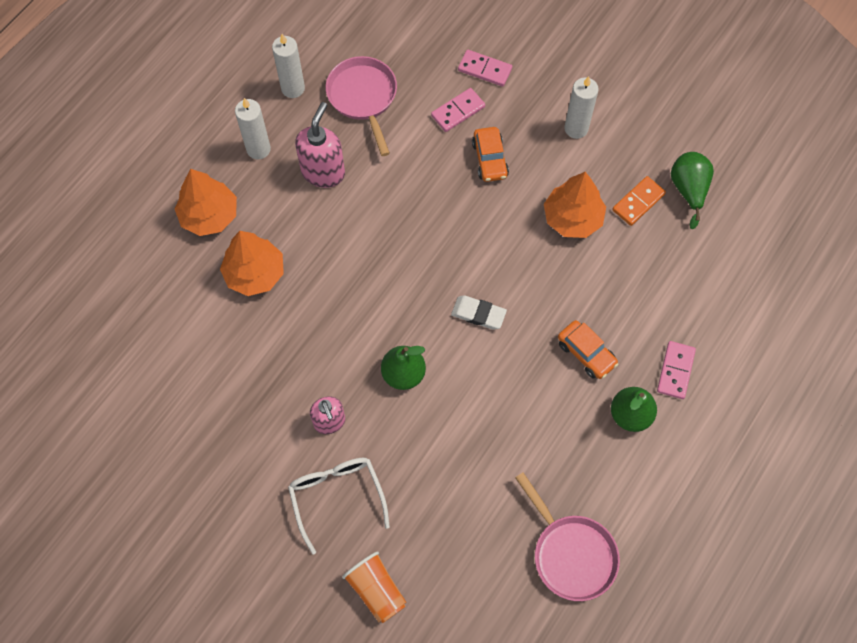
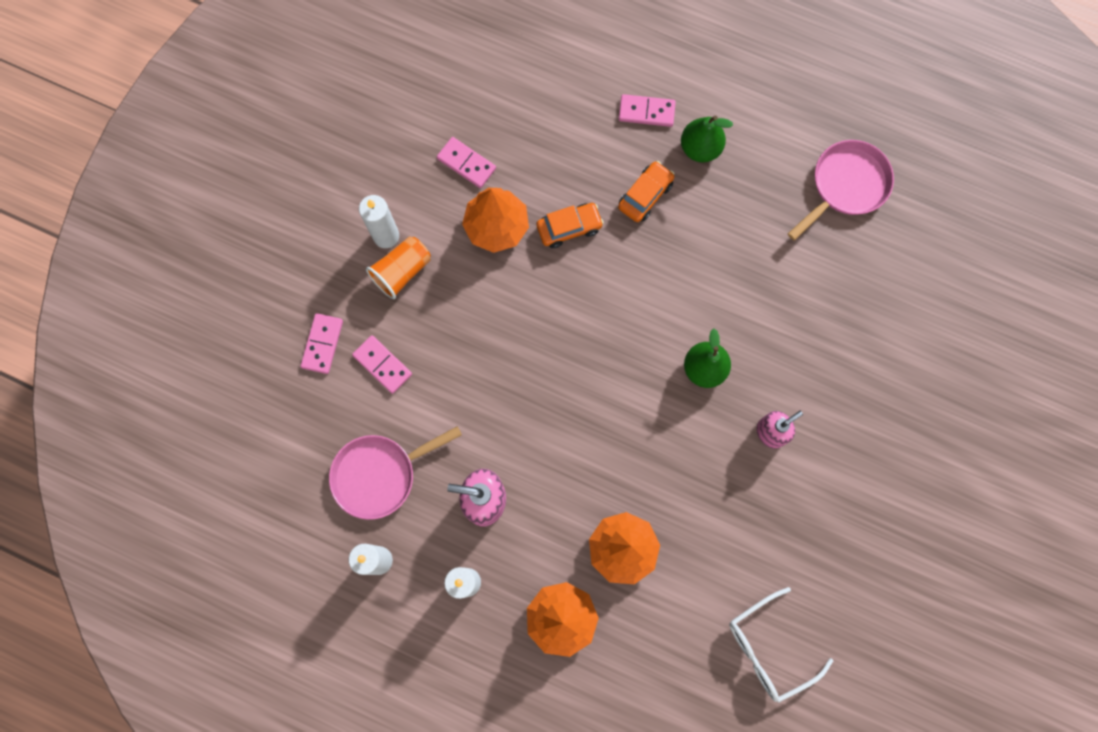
camera: 100 degrees left, 10 degrees up
(337, 497) = (844, 409): white glasses -> white glasses (768, 648)
(376, 590) = (923, 354): orange cup -> orange cup (402, 271)
(478, 314) = (623, 305): white eraser -> none
(490, 159) = (439, 321): orange car -> orange car (569, 228)
(638, 202) = (466, 164): orange domino -> pink domino
(688, 190) = (444, 116): green pear -> none

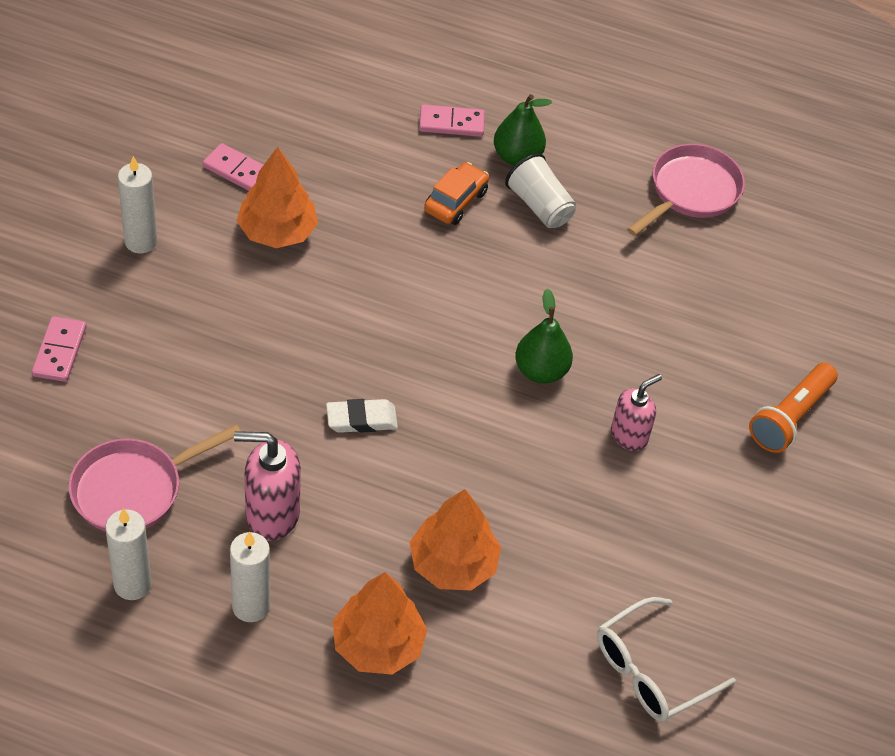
camera: 10 degrees left, 25 degrees down
(382, 365) = (136, 372): pink domino -> none
(402, 271) = (161, 277): orange cup -> none
(557, 413) = (361, 419): none -> white eraser
(569, 228) = (366, 233): orange car -> none
(715, 201) = (539, 206): none -> white cup
(904, 417) = (790, 417): none -> orange flashlight

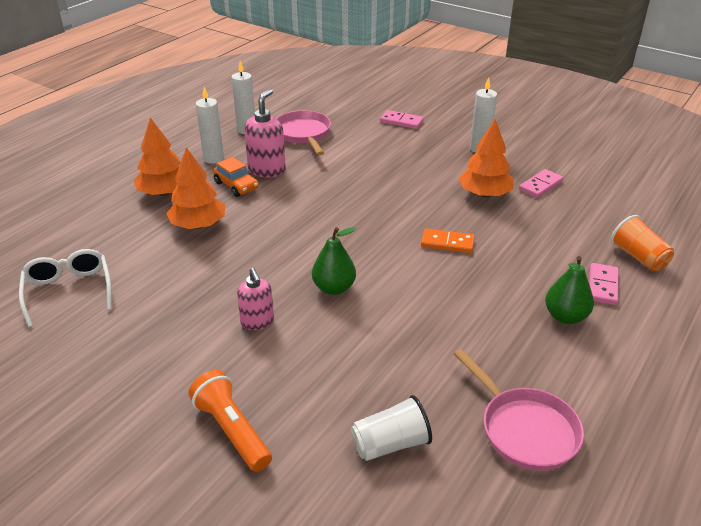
camera: 110 degrees right, 15 degrees down
(361, 419) = (320, 206): white eraser -> none
(385, 88) = (638, 257): none -> orange cup
(410, 266) = (447, 243): none -> orange domino
(455, 201) = (512, 274): orange car -> orange car (236, 186)
(539, 206) = (506, 319): white cup -> white cup (390, 444)

